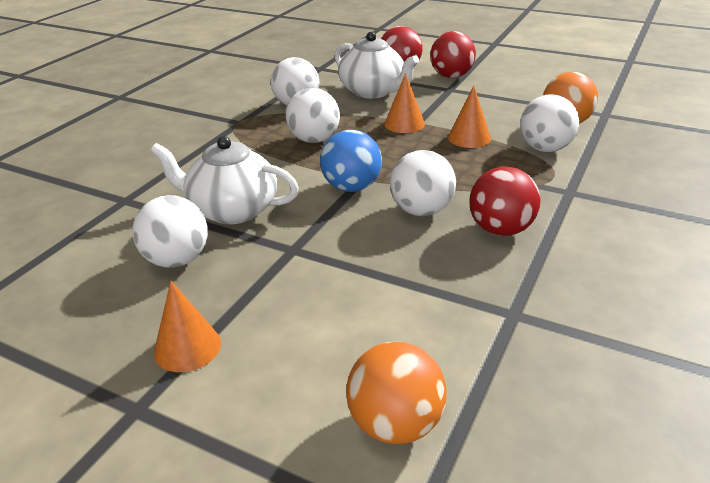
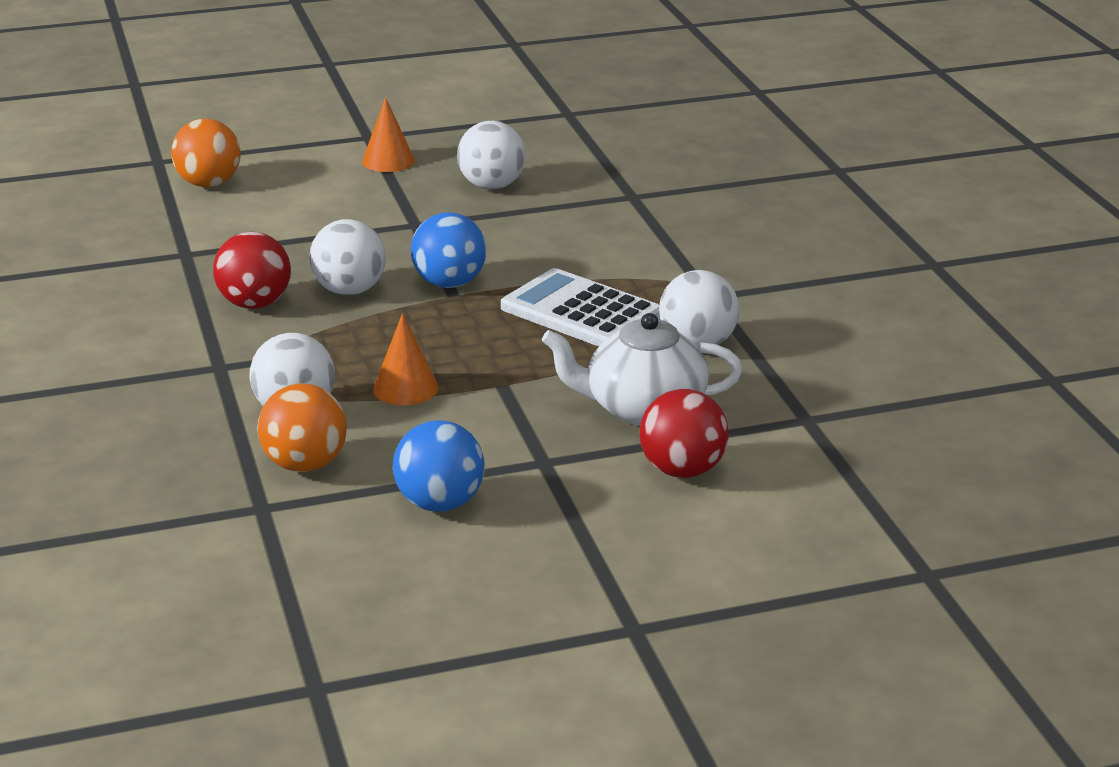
camera: 135 degrees right, 5 degrees down
(232, 210) = (522, 226): white teapot -> none
(314, 140) = (581, 312): white ball -> white calculator
(404, 124) = (514, 375): orange cone -> none
(451, 76) = (581, 491): red ball -> none
(517, 90) = (440, 503): none -> blue ball

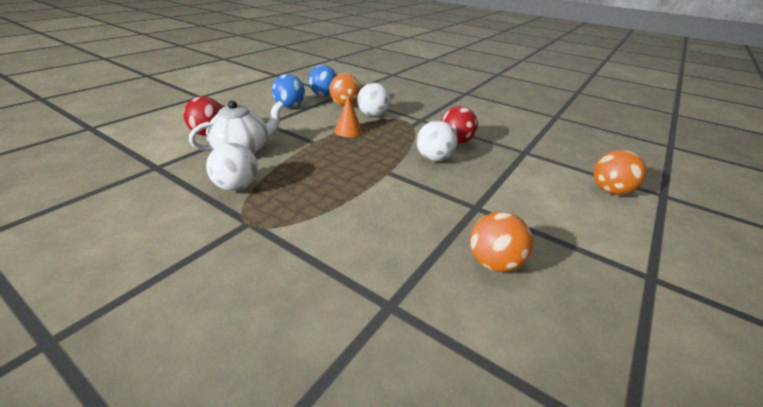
camera: 140 degrees right, 5 degrees up
(388, 161) = (589, 256): orange cone -> none
(449, 283) = (400, 177): blue ball -> blue ball (323, 95)
(492, 186) = (494, 263): white ball -> orange ball
(581, 312) = (316, 184): white calculator -> none

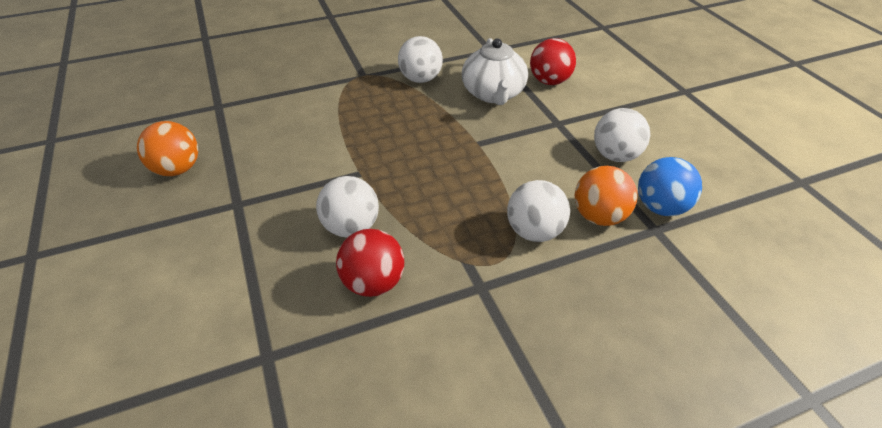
camera: 125 degrees right, 10 degrees up
(290, 106) = (615, 156): blue ball -> white ball
(348, 131) = (491, 182): orange cone -> none
(610, 191) = (94, 372): orange ball -> none

